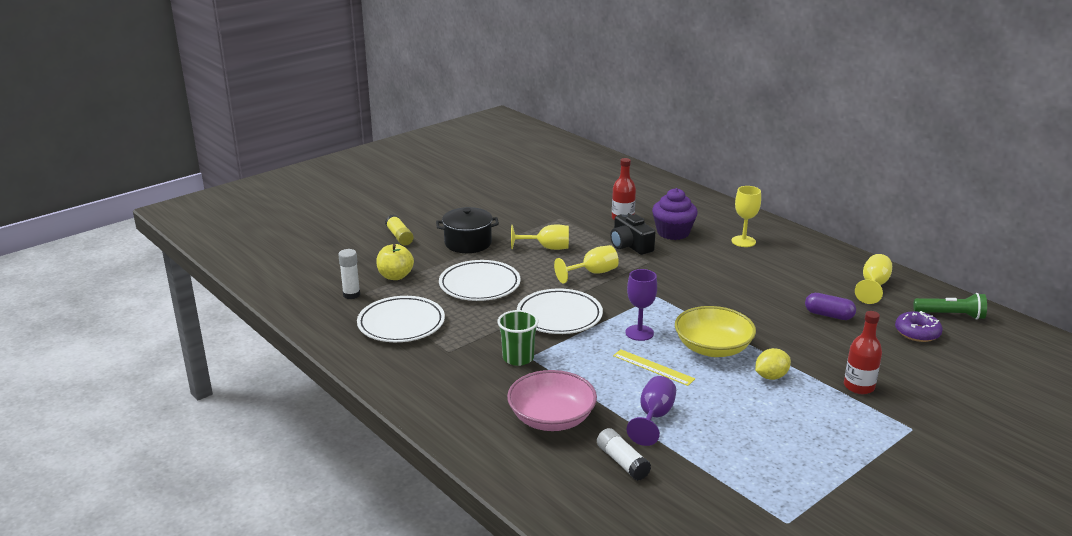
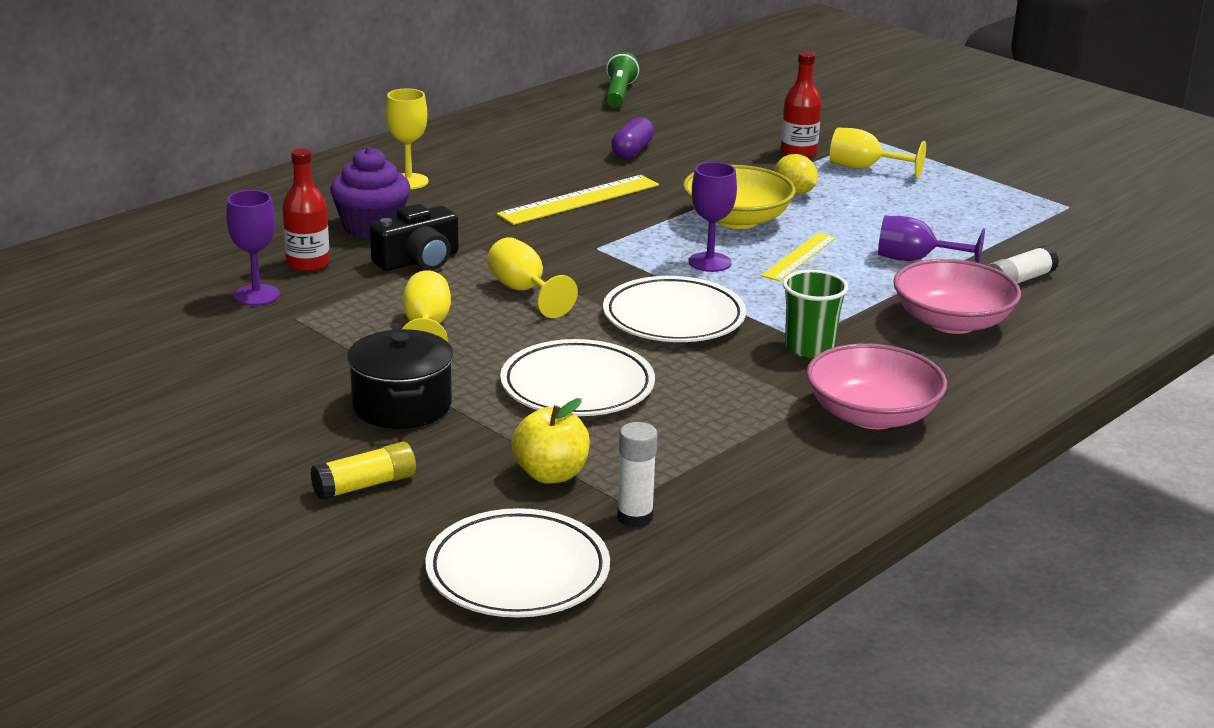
camera: 95 degrees left, 0 degrees up
(401, 324) = (733, 453): white plate -> white plate (518, 572)
(431, 370) = (872, 415): none -> pink bowl
(585, 209) = (256, 295): none -> purple goblet
(731, 293) = (579, 200): none -> yellow ruler
(873, 286) = (548, 121): yellow goblet -> yellow goblet (864, 168)
(917, 333) = (665, 113): purple donut -> none

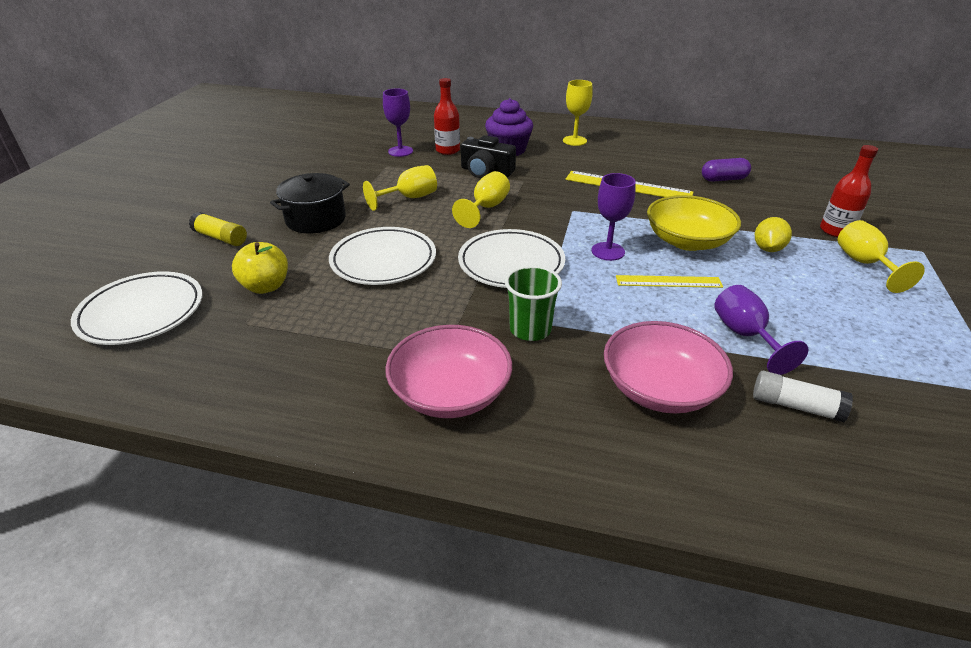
camera: 60 degrees right, 10 degrees up
(619, 94) = (794, 151): green flashlight -> none
(635, 517) = (227, 333): white glue stick -> none

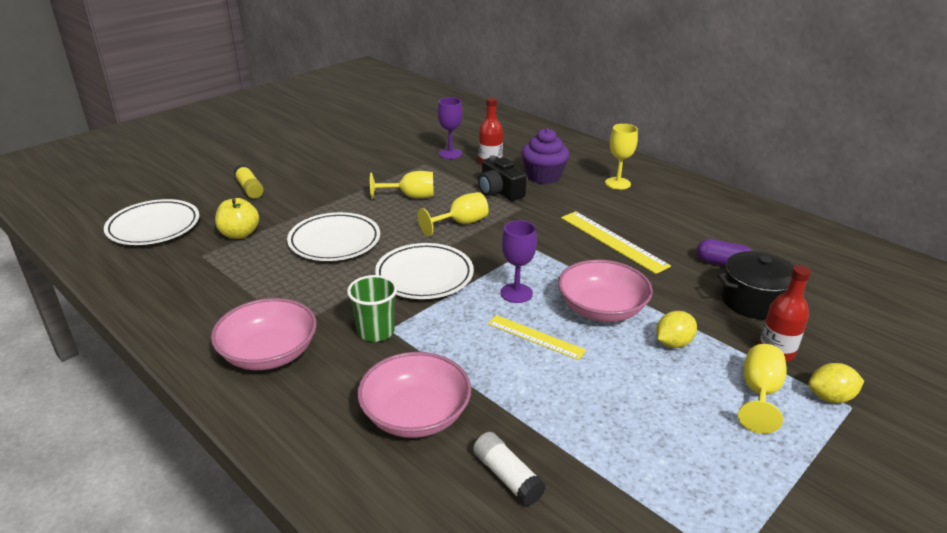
camera: 30 degrees right, 5 degrees down
(316, 219) = (324, 194): black pot -> black pot (753, 301)
(687, 241) = (601, 309): yellow bowl -> pink bowl
(745, 335) = (542, 406): purple goblet -> none
(904, 250) = (830, 397): none -> yellow lemon

